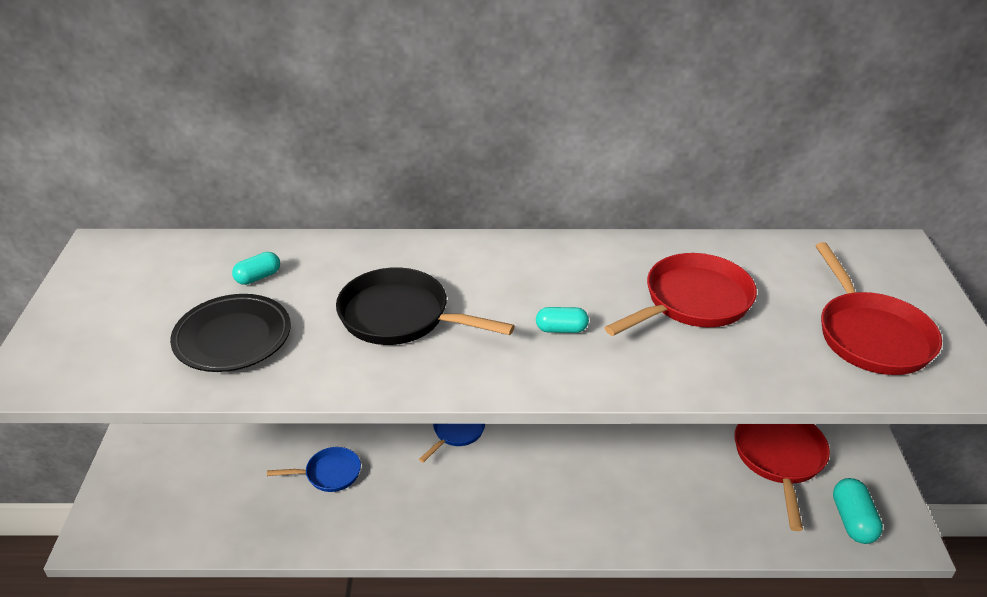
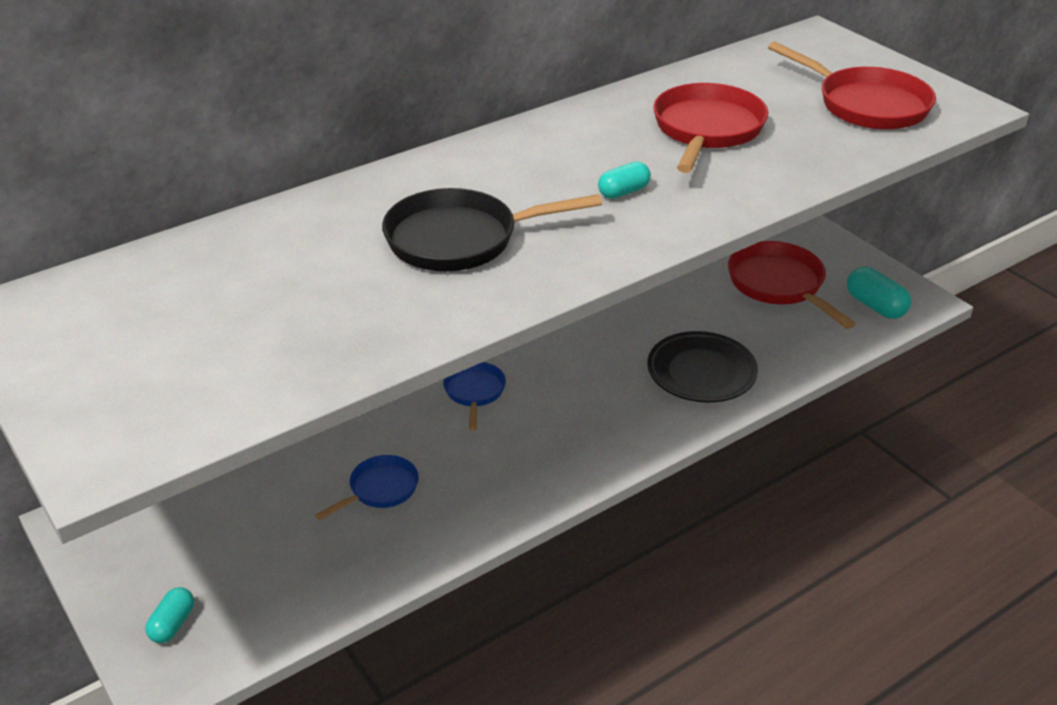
camera: 35 degrees left, 0 degrees up
(233, 338) = (305, 325): black plate -> black plate (701, 372)
(258, 277) = (255, 264): turquoise capsule -> turquoise capsule (172, 624)

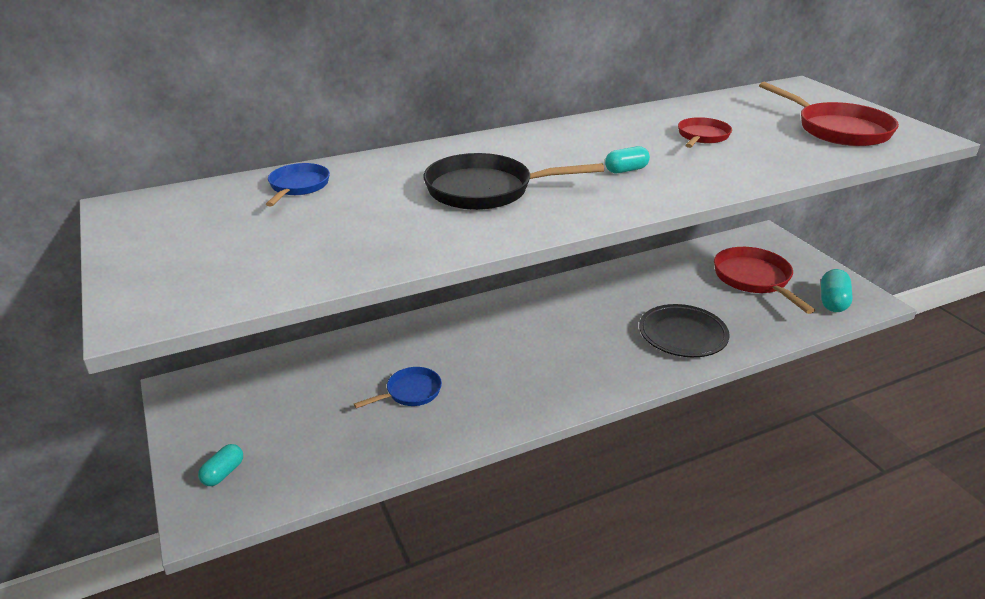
camera: 10 degrees right, 5 degrees down
(474, 392) = (500, 331): blue pan -> blue pan (298, 186)
(707, 130) = (702, 136): red pan -> red pan, size x0.58
(875, 306) = (832, 301): turquoise capsule -> turquoise capsule turned 45 degrees clockwise

